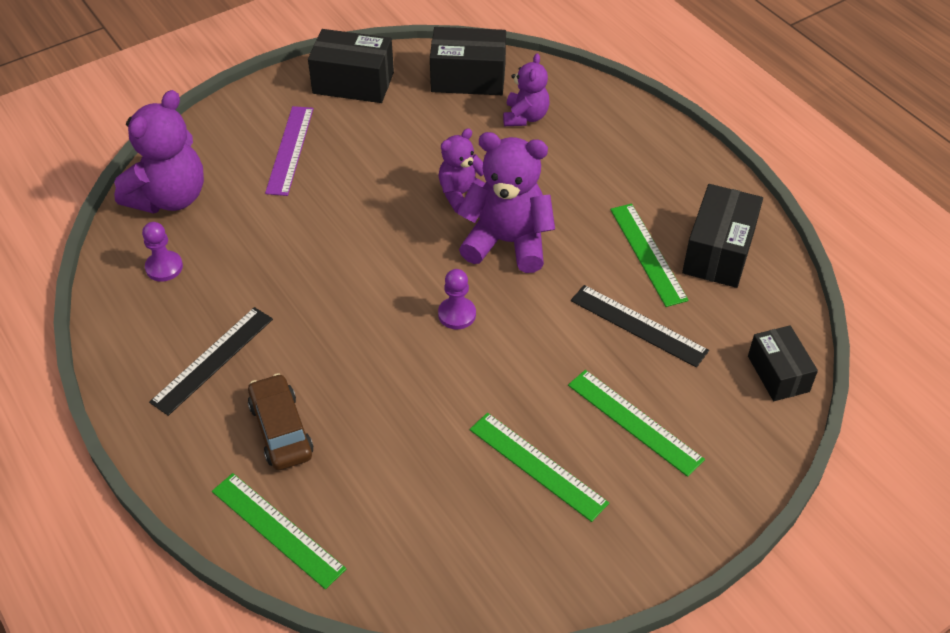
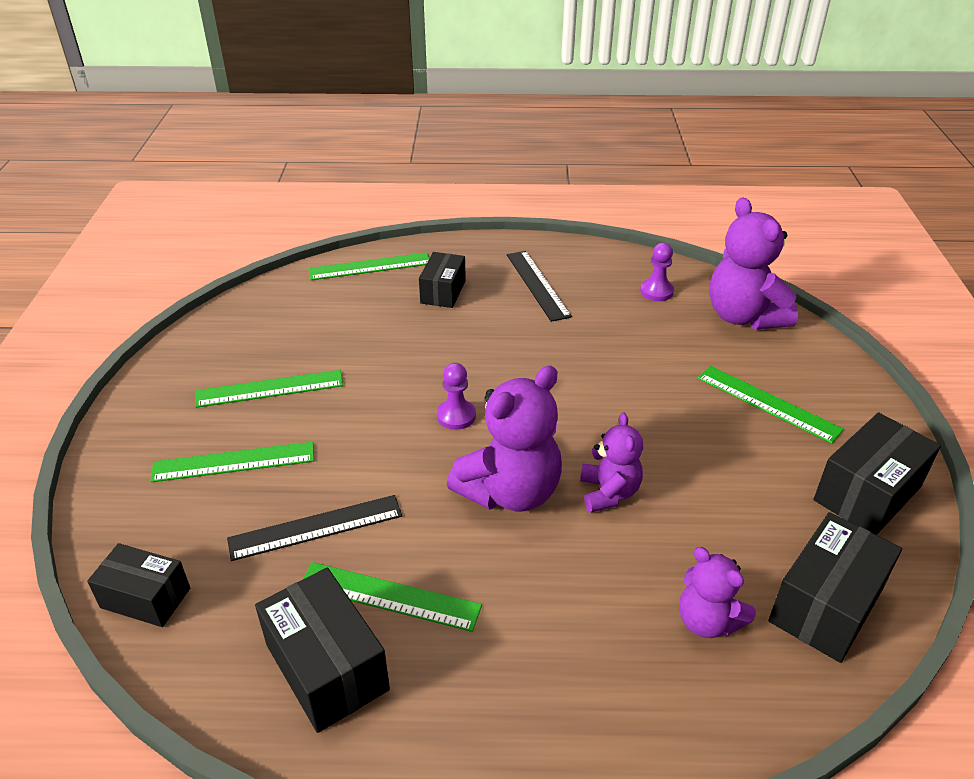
camera: 125 degrees right, 10 degrees down
(281, 430) = (443, 292): brown car -> black box
(290, 150) = (767, 403): purple ruler -> green ruler

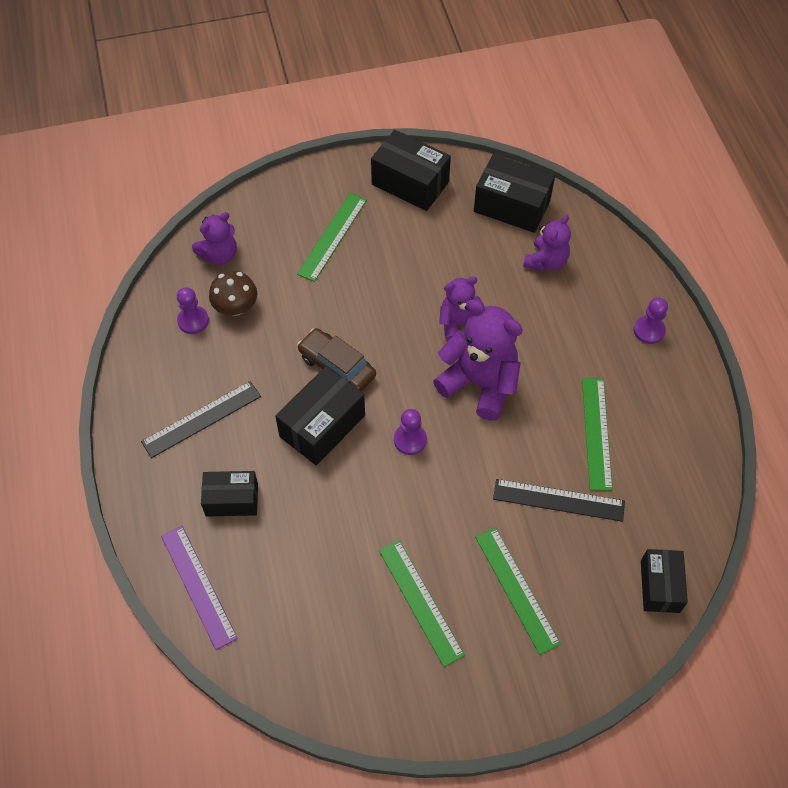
camera: 105 degrees left, 20 degrees up
(316, 527) = (558, 500): black ruler -> black ruler turned 45 degrees counterclockwise
(327, 667) = (660, 451): black box -> black box (322, 426)
(370, 266) = (198, 586): green ruler -> purple ruler
(542, 728) = (649, 330): none -> purple pawn
(572, 377) = (337, 366): none -> brown car
(669, 319) = (236, 307): none -> brown mushroom
(744, 316) = (219, 255): purple teddy bear -> purple teddy bear, size x0.59

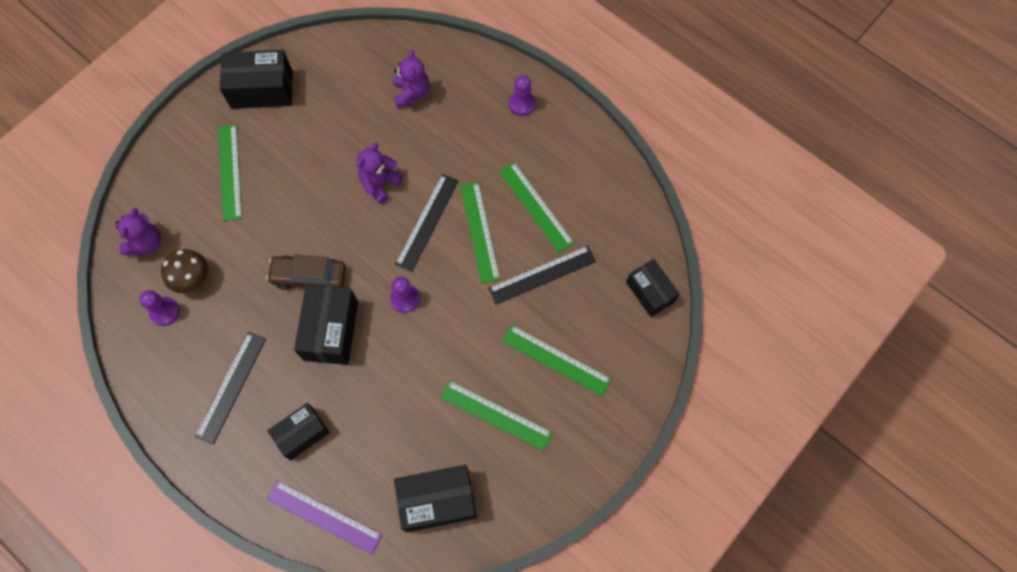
camera: 35 degrees left, 10 degrees up
(479, 384) = (427, 222): purple teddy bear -> black ruler
(511, 206) = (355, 63): black box -> black box (437, 501)
(524, 423) = (480, 231): none -> green ruler

